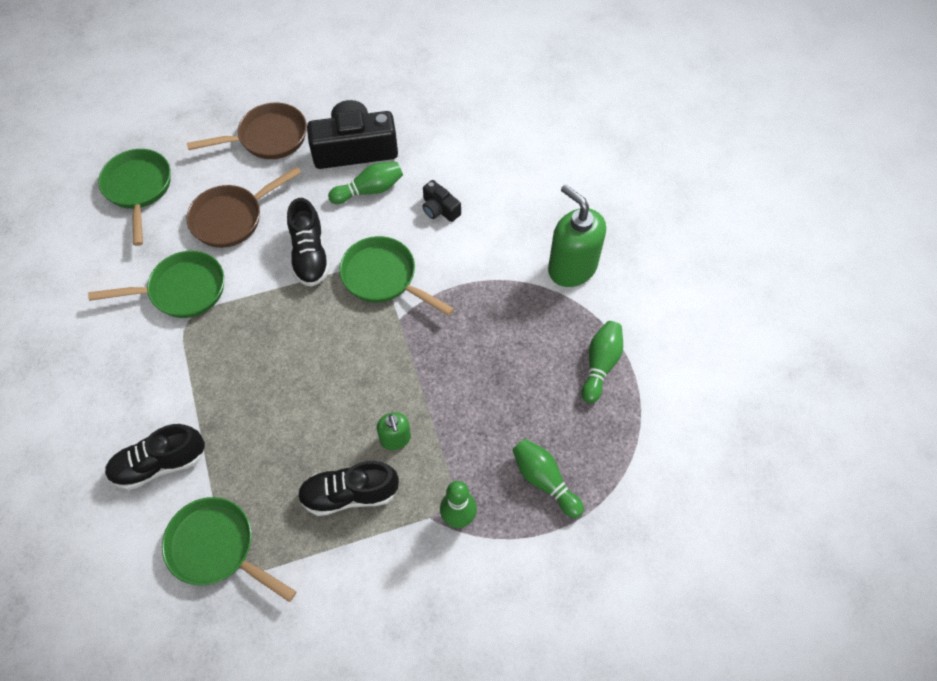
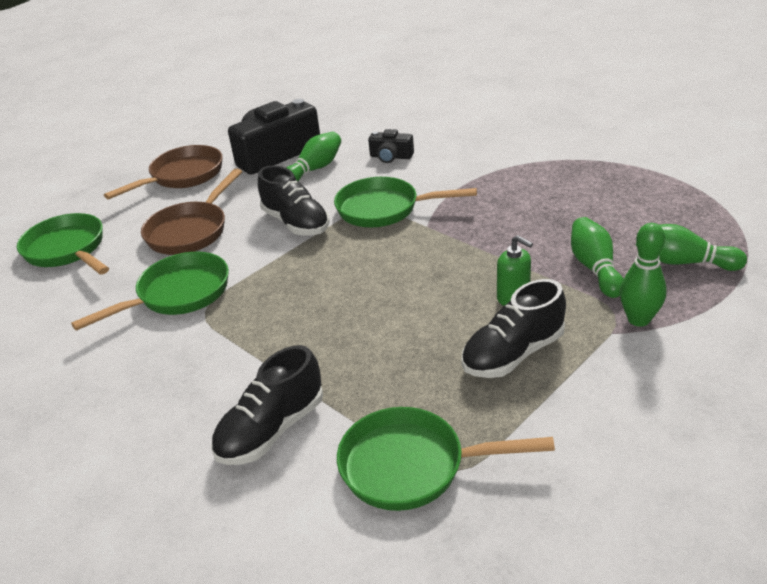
camera: 25 degrees left, 25 degrees down
(572, 267) = (542, 144): green soap dispenser -> none
(600, 365) = (635, 181): green bowling pin -> green bowling pin (594, 268)

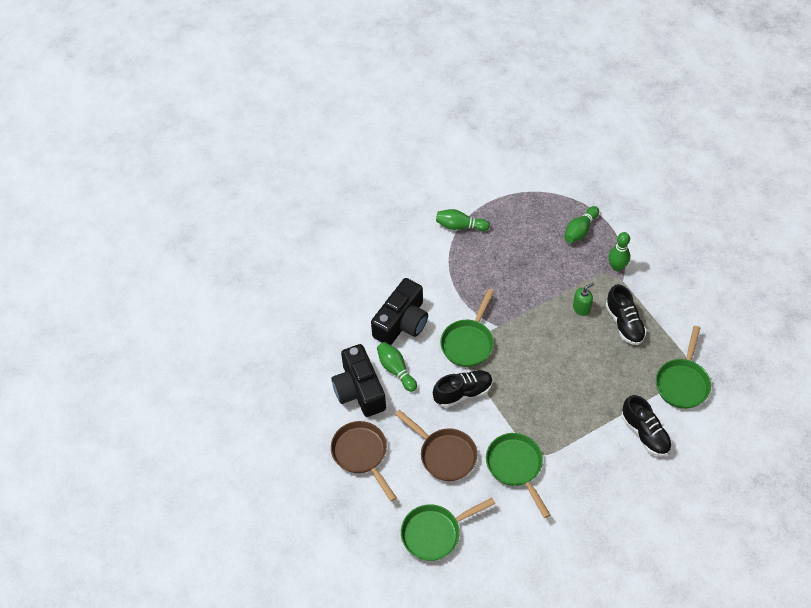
camera: 75 degrees left, 20 degrees up
(391, 157) = (402, 322): black camera -> black camera, size x2.08
(594, 268) = (570, 266): green bowling pin -> green bowling pin (460, 226)

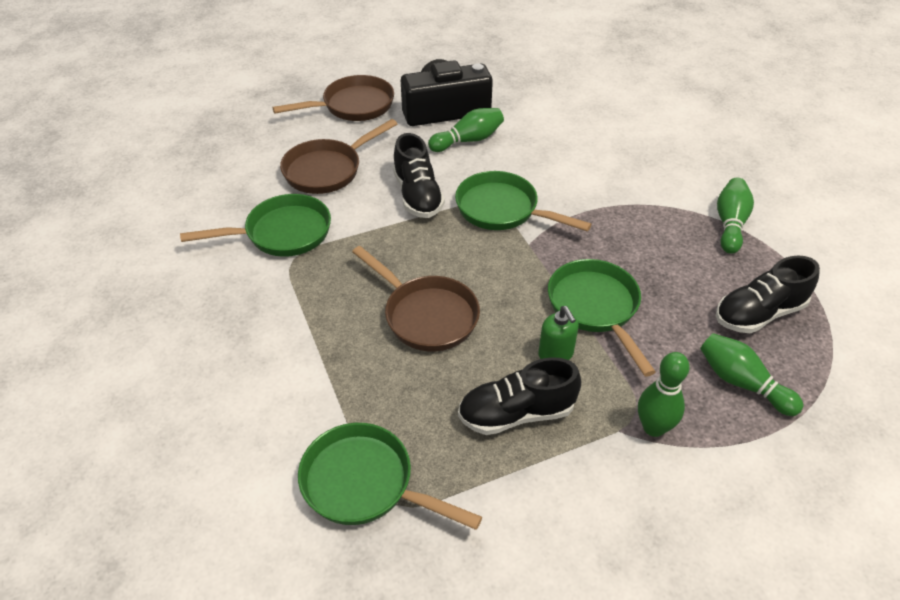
camera: 95 degrees right, 10 degrees down
(402, 322) = (545, 151): black camera -> none
(435, 533) = (223, 152): green pan -> green pan (596, 308)
(568, 372) = (426, 315): none -> brown pan
(645, 433) = (279, 399): black shoe -> black shoe (759, 313)

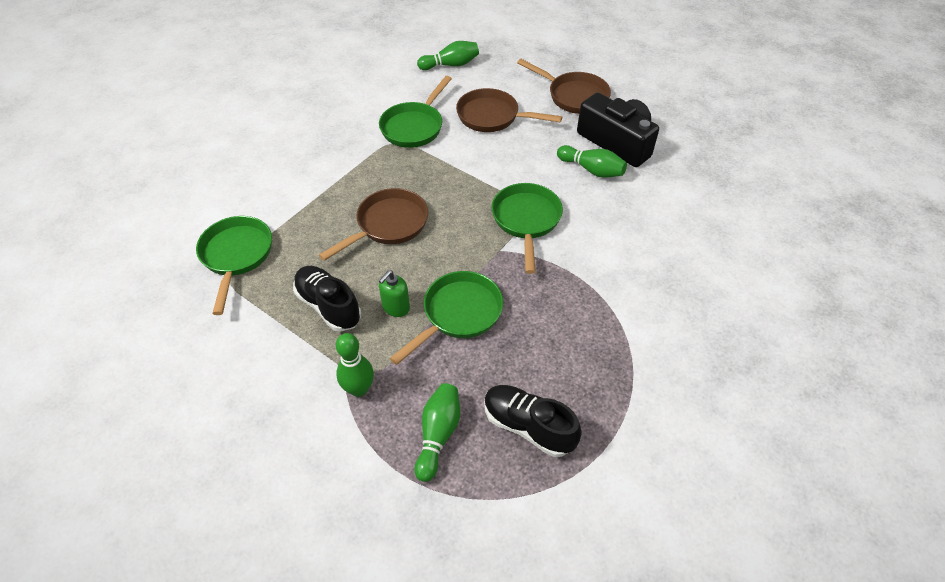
camera: 60 degrees right, 5 degrees up
(282, 233) = (414, 127): green pan -> green pan turned 75 degrees clockwise
(417, 195) = (503, 170): black shoe -> none
(426, 315) = (388, 225): brown pan -> brown pan turned 150 degrees counterclockwise
(730, 224) = (632, 373): green bowling pin -> green bowling pin (451, 65)

